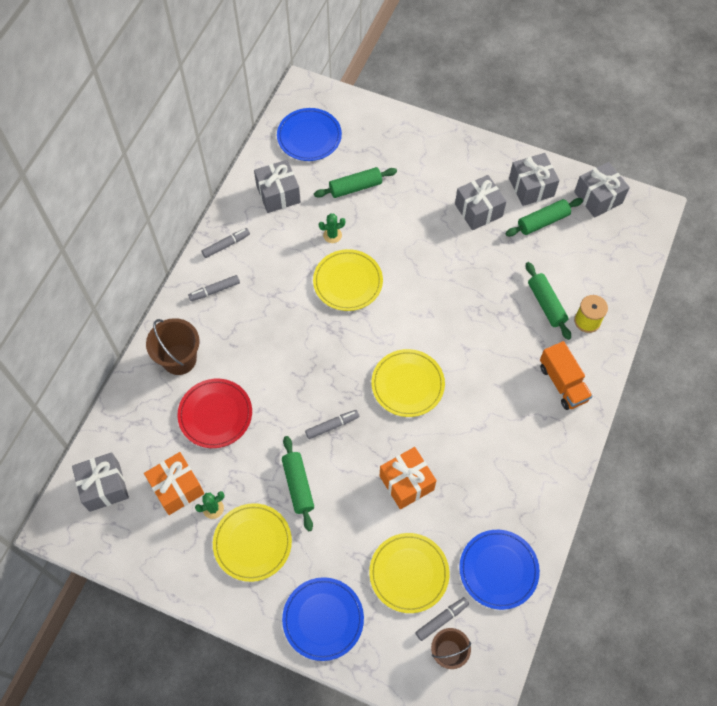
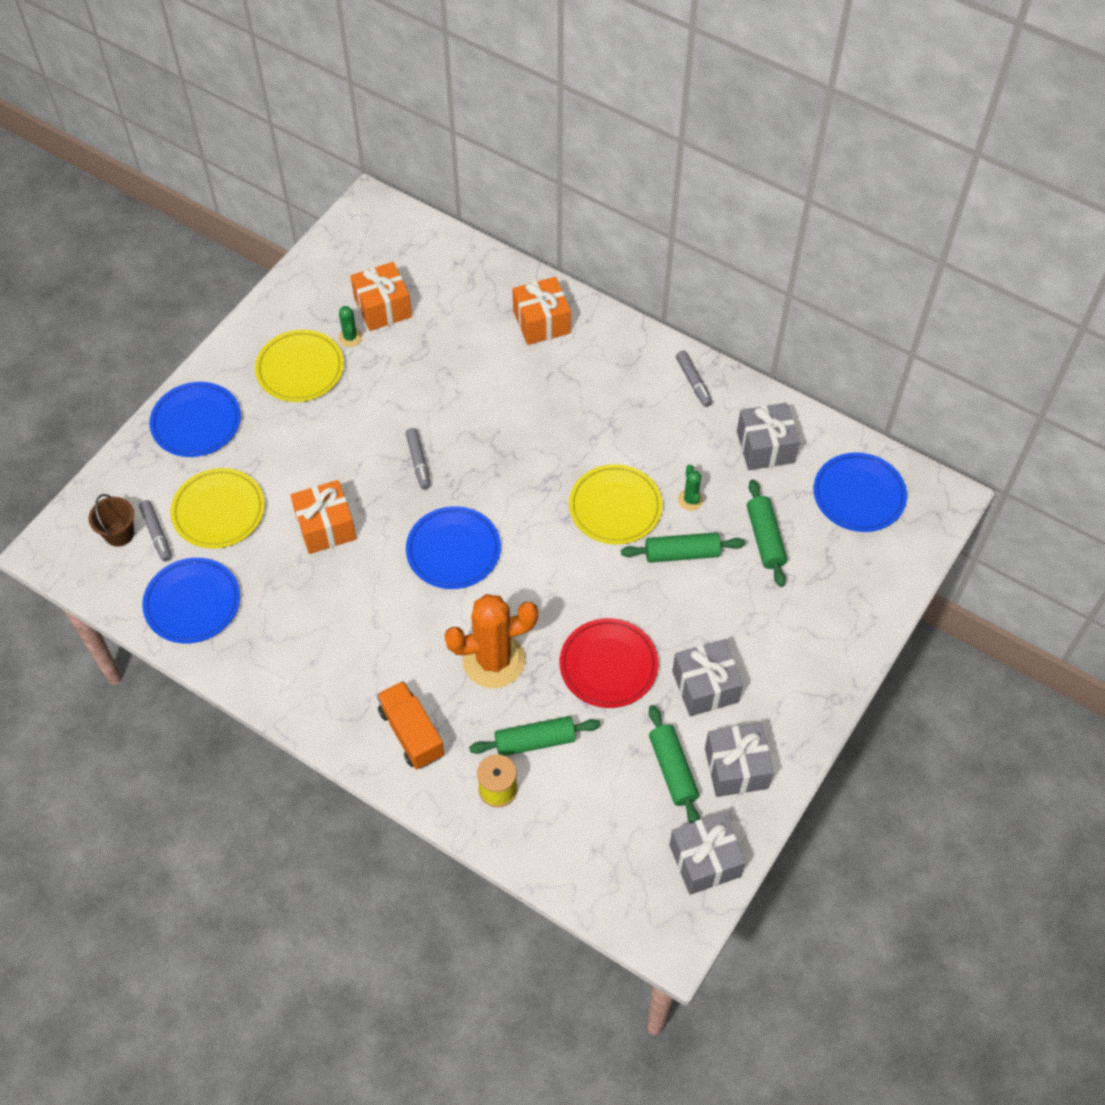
camera: 100 degrees right, 5 degrees down
(104, 487) = (402, 246): grey gift -> none
(179, 359) = (541, 322): brown bucket -> orange gift
(215, 290) = (629, 364): grey marker -> none
(215, 414) = (462, 350): red plate -> red plate (608, 665)
(298, 485) = (354, 418): green rolling pin -> green rolling pin (682, 553)
(407, 384) = (453, 550): yellow plate -> blue plate
(492, 340) = (493, 660): none -> orange cactus
(562, 383) = (411, 733): orange truck -> orange truck turned 75 degrees clockwise

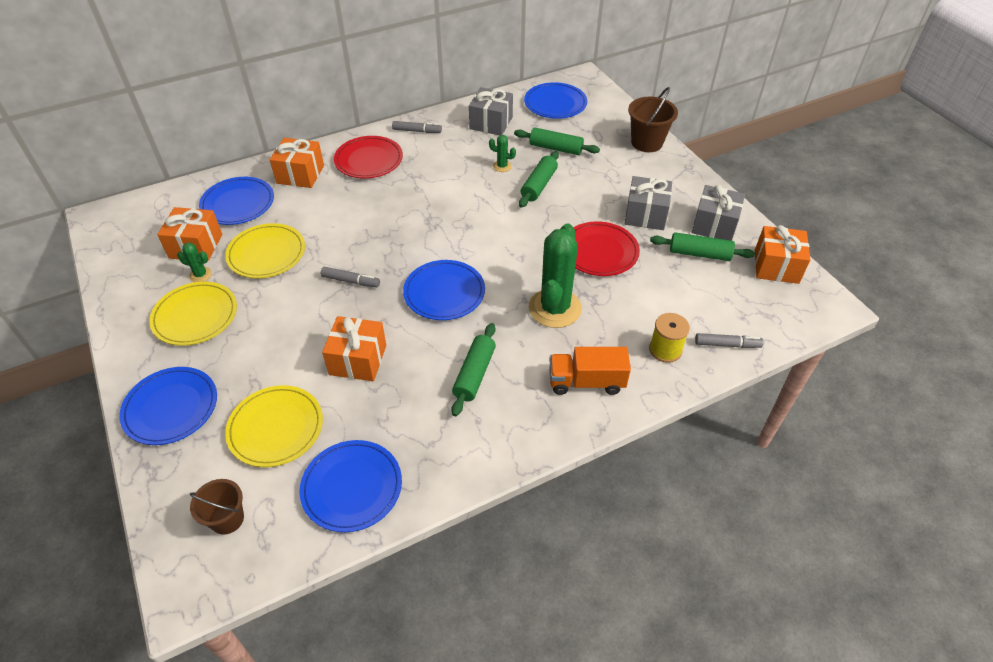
camera: 60 degrees left, 10 degrees down
(157, 534) = (255, 487): grey marker -> grey marker (727, 344)
(461, 300) = (238, 204): none -> blue plate
(493, 660) = (555, 308): orange cactus -> green cactus
(535, 741) = (637, 313): green rolling pin -> green rolling pin (474, 374)
(608, 367) = (369, 160): none -> red plate
(615, 507) = (479, 200): yellow plate -> yellow plate (266, 254)
(705, 861) = (776, 266): grey gift -> orange gift
(851, 632) = (646, 142): none -> brown bucket

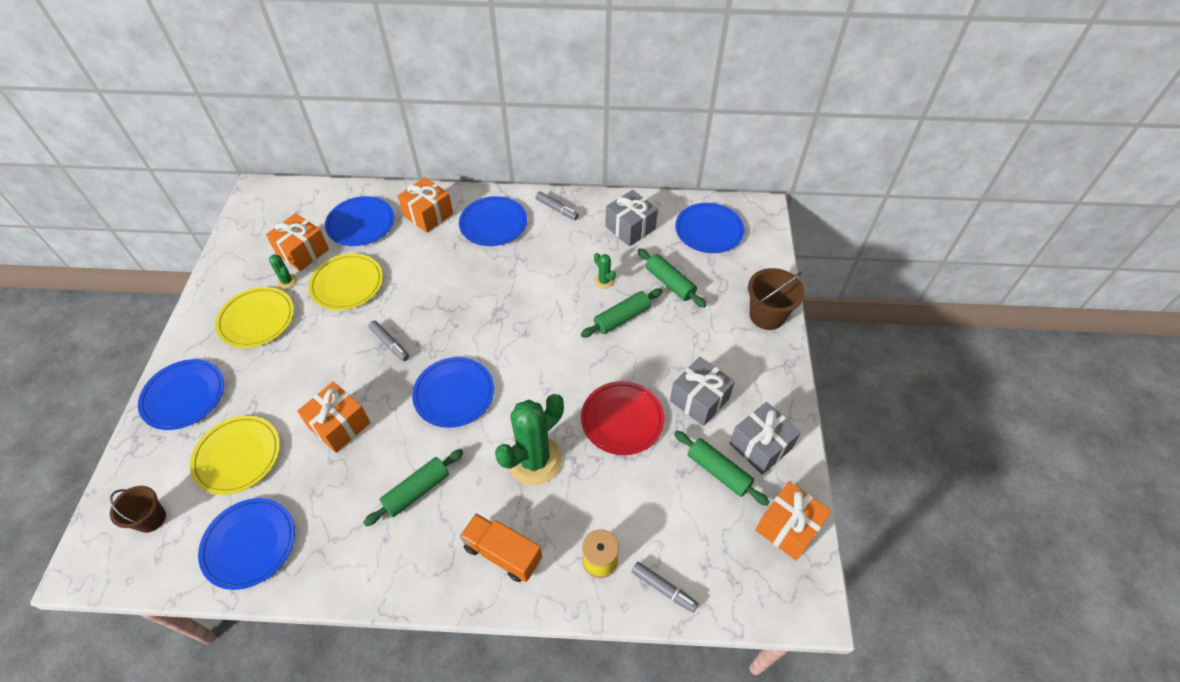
camera: 30 degrees right, 5 degrees up
(369, 160) = (493, 224): red plate -> blue plate

